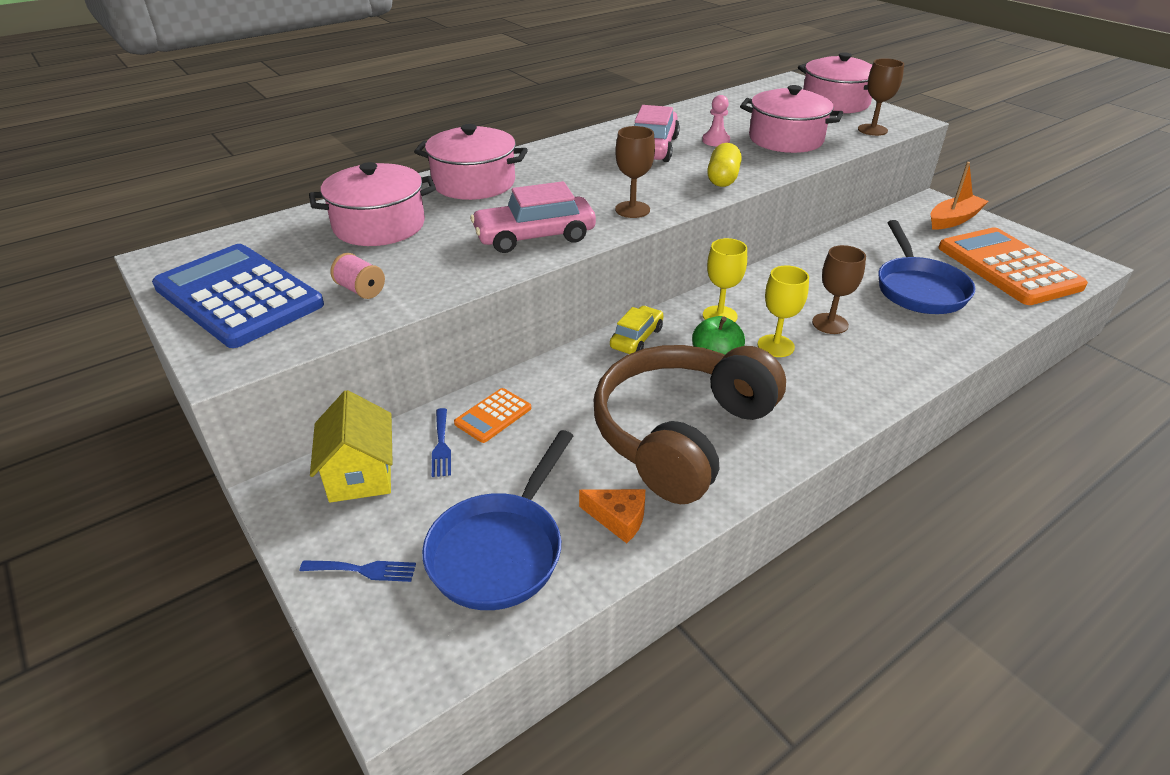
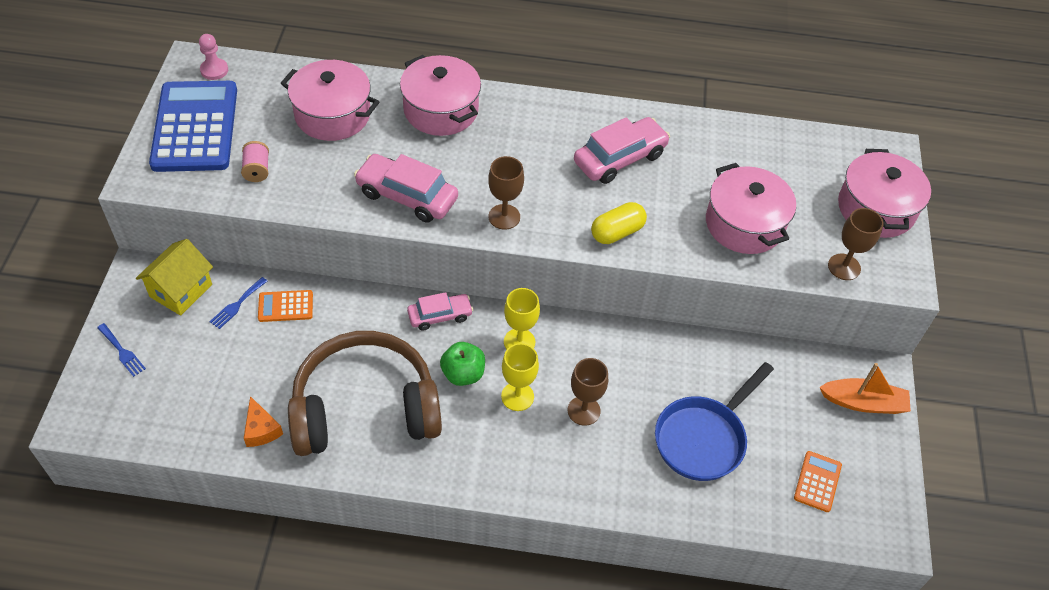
camera: 40 degrees right, 15 degrees up
(500, 550) = (188, 395): blue pan -> none
(636, 338) = (440, 316): yellow car -> pink car
(716, 141) = (683, 185): pink pawn -> pink pawn (214, 70)
(1008, 267) = (817, 481): orange calculator -> orange calculator, size x0.44

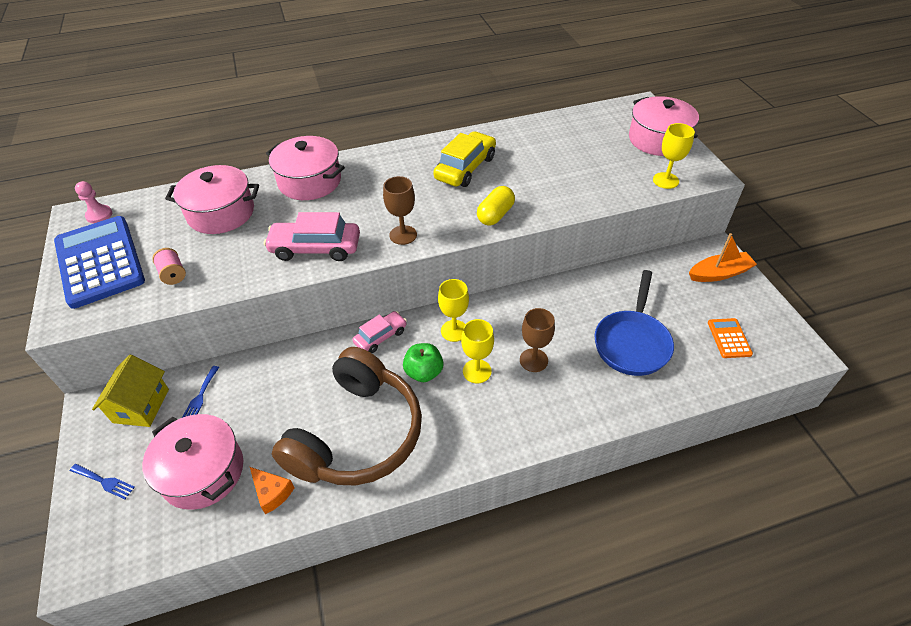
camera: 20 degrees left, 5 degrees down
(285, 306) = (245, 381): orange calculator -> none
(365, 408) = (357, 434): brown headphones -> brown headphones turned 150 degrees clockwise
(620, 158) = (465, 168): pink car -> yellow car
(744, 224) = (580, 178): pink pot -> pink pot (203, 472)
(844, 267) = (665, 180): brown goblet -> yellow goblet

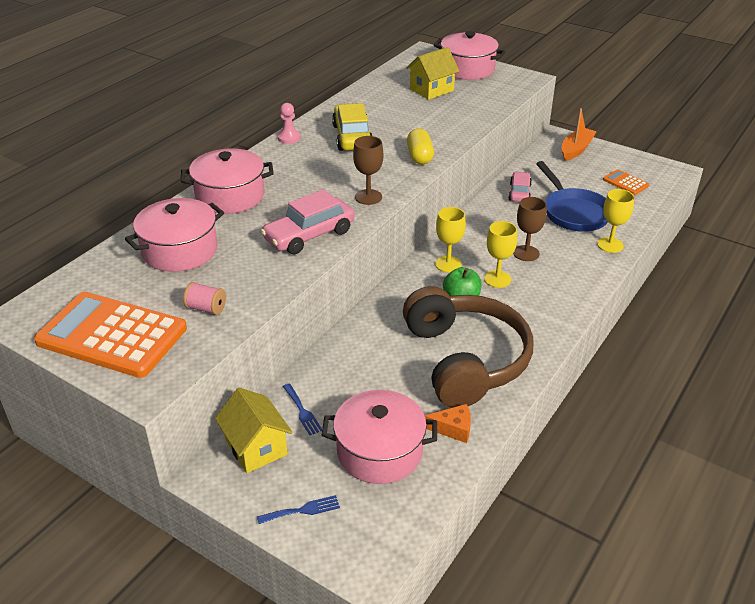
camera: 40 degrees left, 10 degrees down
(99, 215) = (46, 306): pink pawn -> pink pawn (289, 138)
(99, 262) = (112, 335): blue calculator -> orange calculator
(380, 337) = (397, 295): pink car -> pink car (519, 193)
(594, 149) = (431, 90): none -> yellow house
(665, 180) = (506, 91): yellow goblet -> yellow goblet (610, 245)

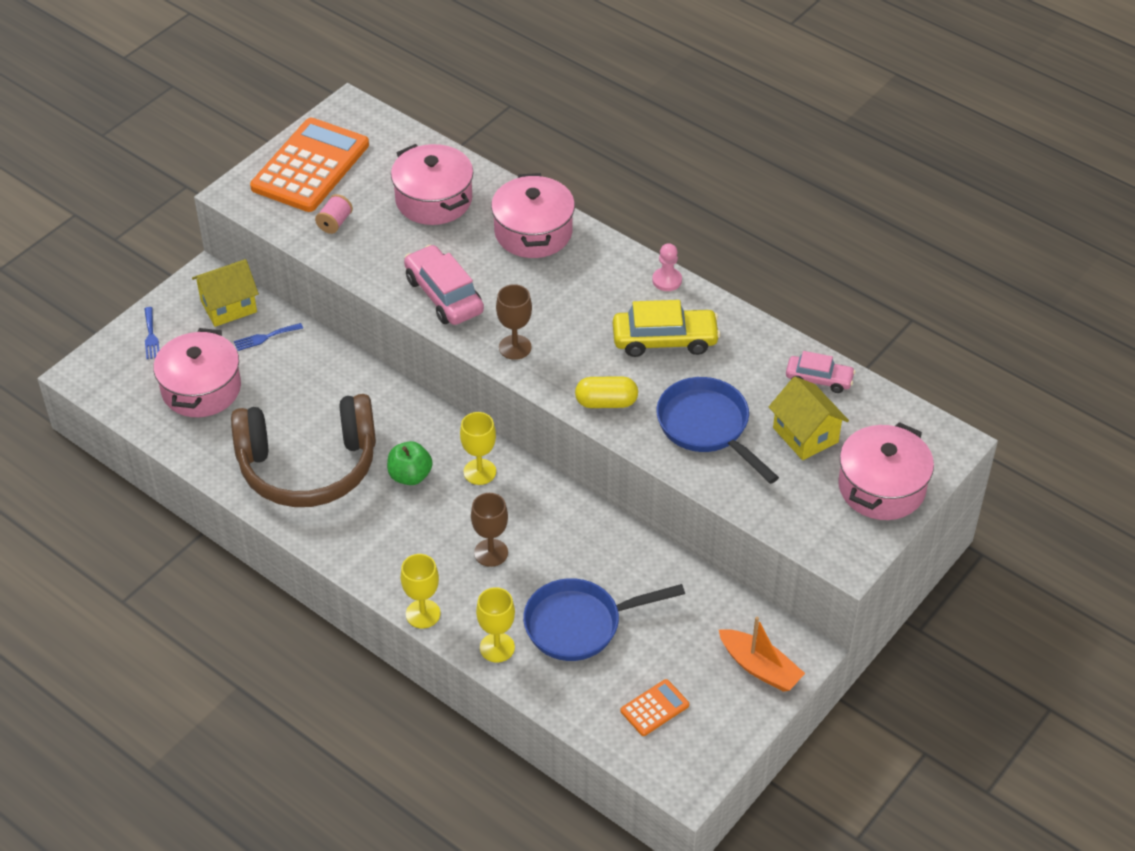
camera: 95 degrees right, 10 degrees up
(434, 120) = (707, 427): none -> blue pan
(453, 428) = (215, 444): orange cheese -> none
(497, 279) = (442, 515): yellow goblet -> yellow goblet (423, 614)
(519, 193) = (636, 571): pink car -> pink car (819, 379)

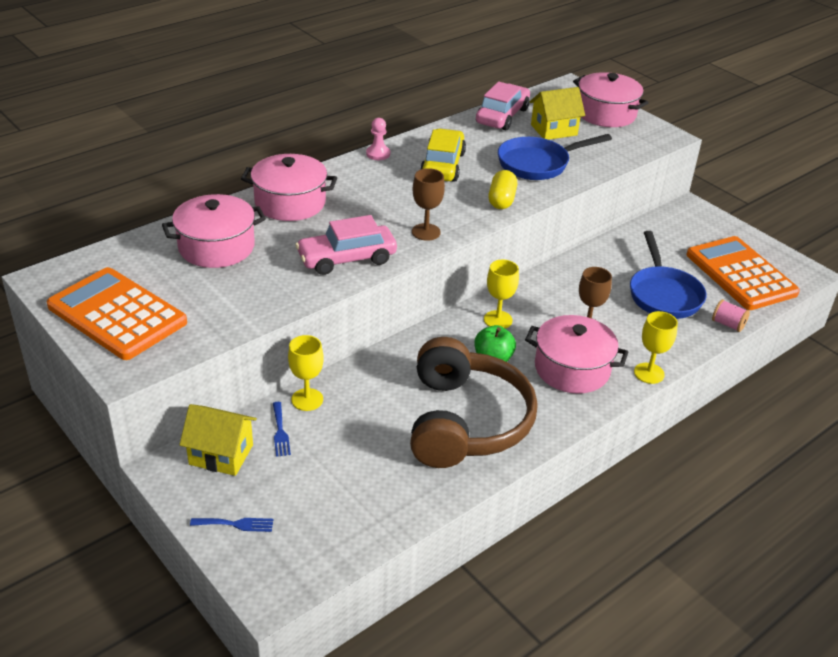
camera: 80 degrees left, 10 degrees down
(201, 389) = (335, 489): pink pot -> pink pot (572, 369)
(228, 306) = (221, 454): yellow house -> yellow house turned 60 degrees counterclockwise
(335, 223) = (213, 309): pink spool -> pink spool (728, 324)
(497, 647) = (685, 338): yellow goblet -> yellow goblet (307, 399)
(654, 708) = (740, 274): orange calculator -> orange calculator, size x2.27
(760, 668) = (704, 226): orange boat -> none
(819, 379) = (502, 116): pink car -> pink car, size x1.60

